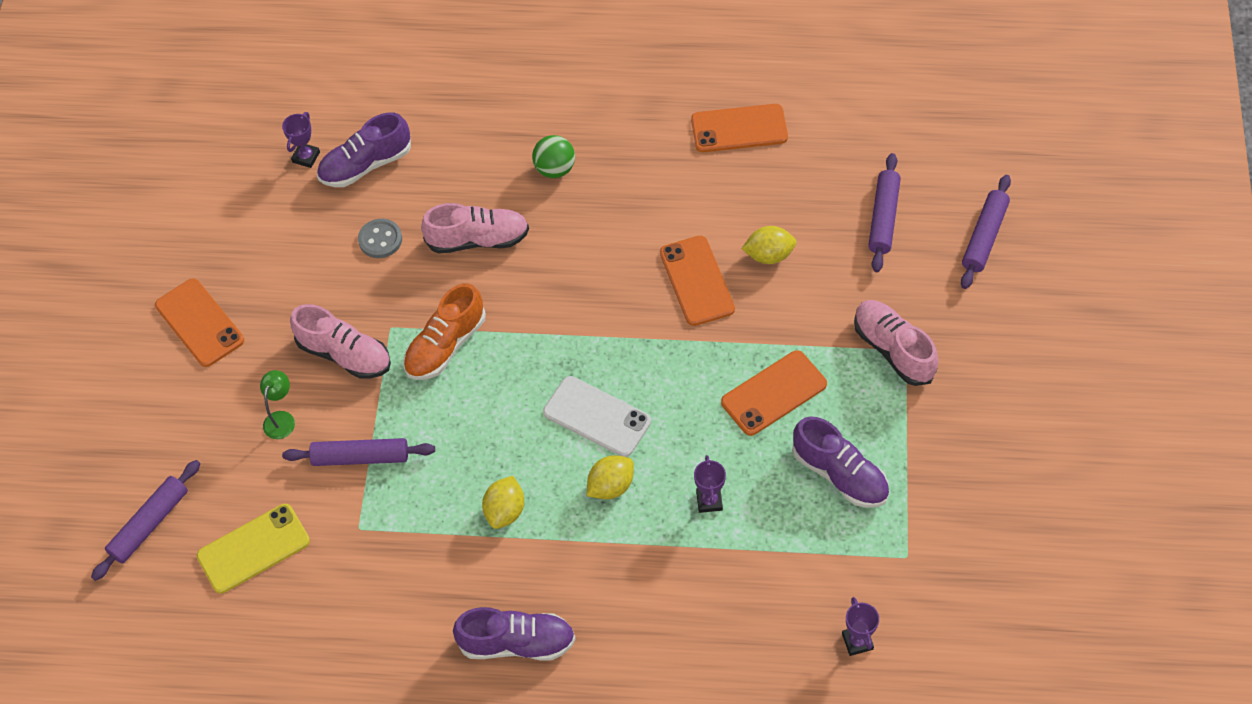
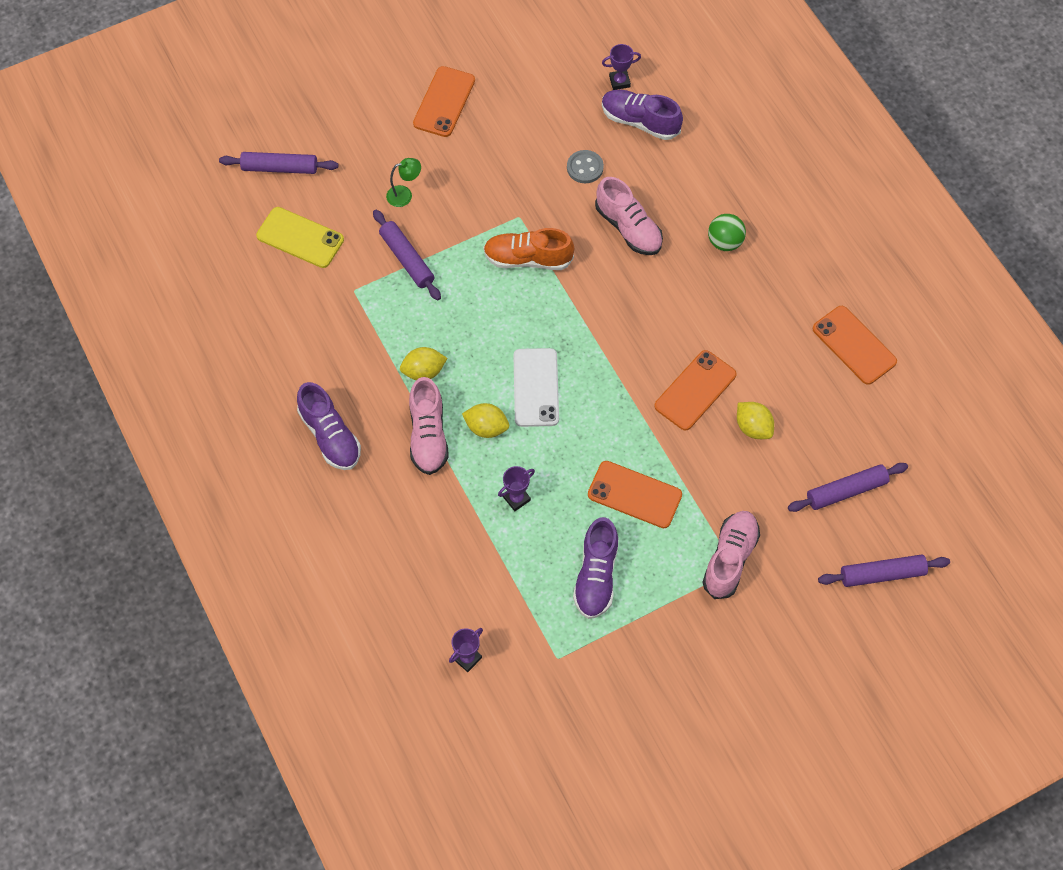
camera: 55 degrees right, 5 degrees up
(345, 354) = (479, 202): pink shoe -> pink shoe (428, 435)

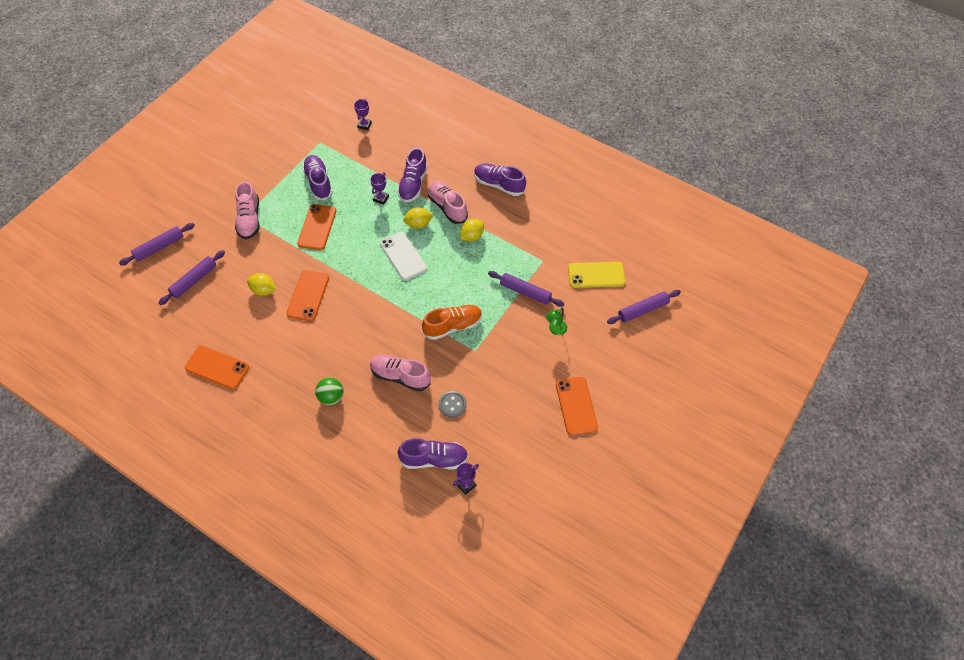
camera: 150 degrees right, 5 degrees down
(455, 500) = (413, 184): none -> purple shoe
(634, 494) = (317, 227): orange phone -> orange phone turned 75 degrees counterclockwise

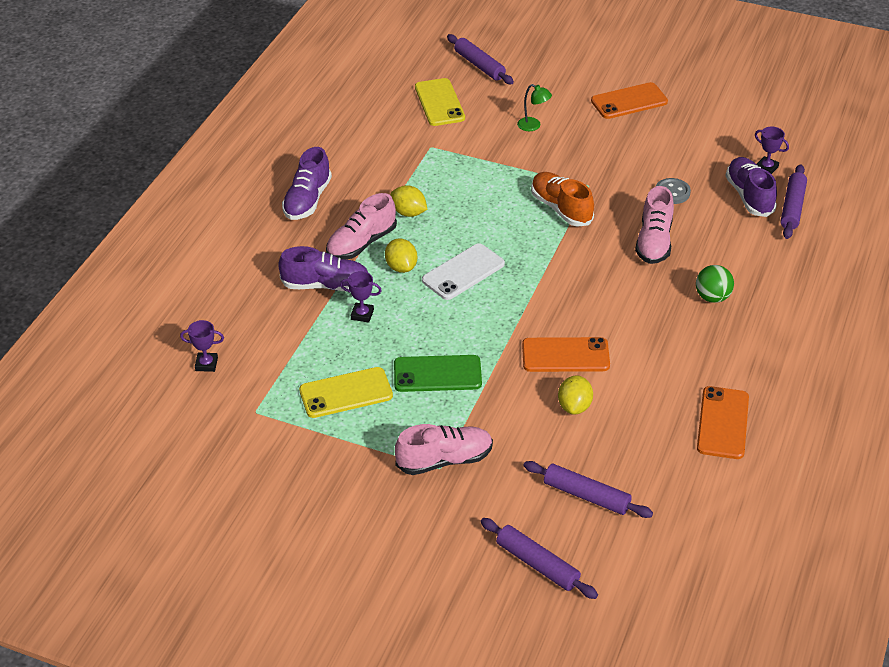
camera: 100 degrees left, 15 degrees down
(317, 227) = (437, 374): orange phone -> green phone
(318, 182) = (346, 393): purple shoe -> yellow phone
(525, 292) = (485, 155): purple rolling pin -> purple rolling pin (792, 207)

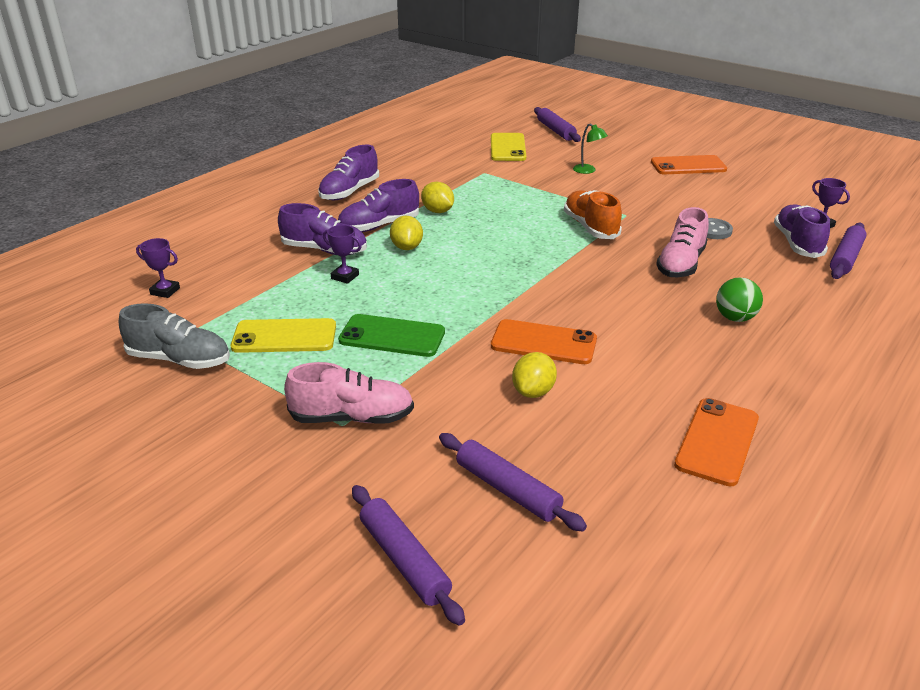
camera: 15 degrees right, 10 degrees down
(270, 435) = (179, 360): none -> grey shoe
(361, 243) = (379, 226): pink shoe -> purple shoe
(463, 272) = (466, 259): white phone -> none

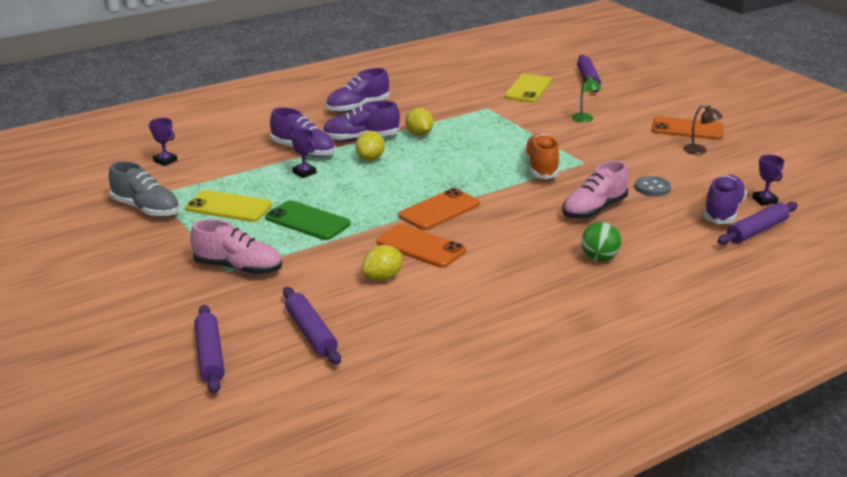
camera: 20 degrees right, 5 degrees down
(717, 441) = (494, 337): orange phone -> orange phone (439, 210)
(719, 186) = (700, 151): none -> brown lamp

